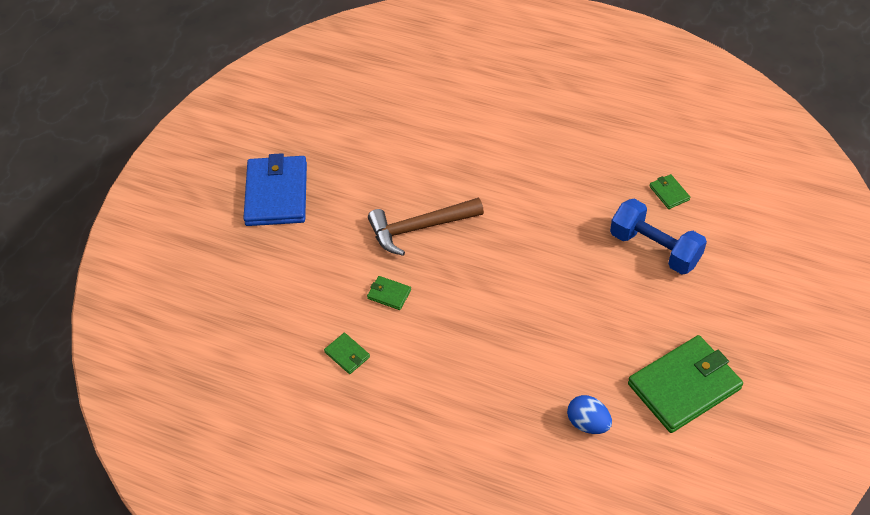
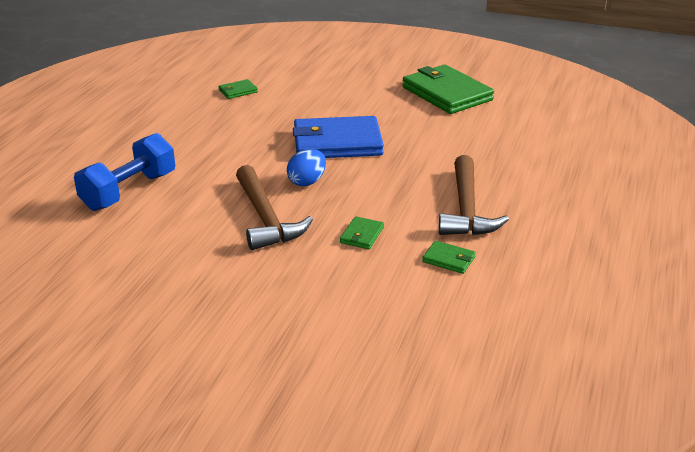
camera: 95 degrees left, 20 degrees down
(276, 194) = (189, 334): blue wallet -> blue wallet (337, 143)
(347, 354) = (449, 259): green wallet -> green wallet turned 75 degrees clockwise
(426, 377) = (466, 209): none -> brown hammer
(588, 423) = (494, 131): blue egg -> blue egg (307, 182)
(654, 249) = (303, 99): blue dumbbell -> blue dumbbell (129, 191)

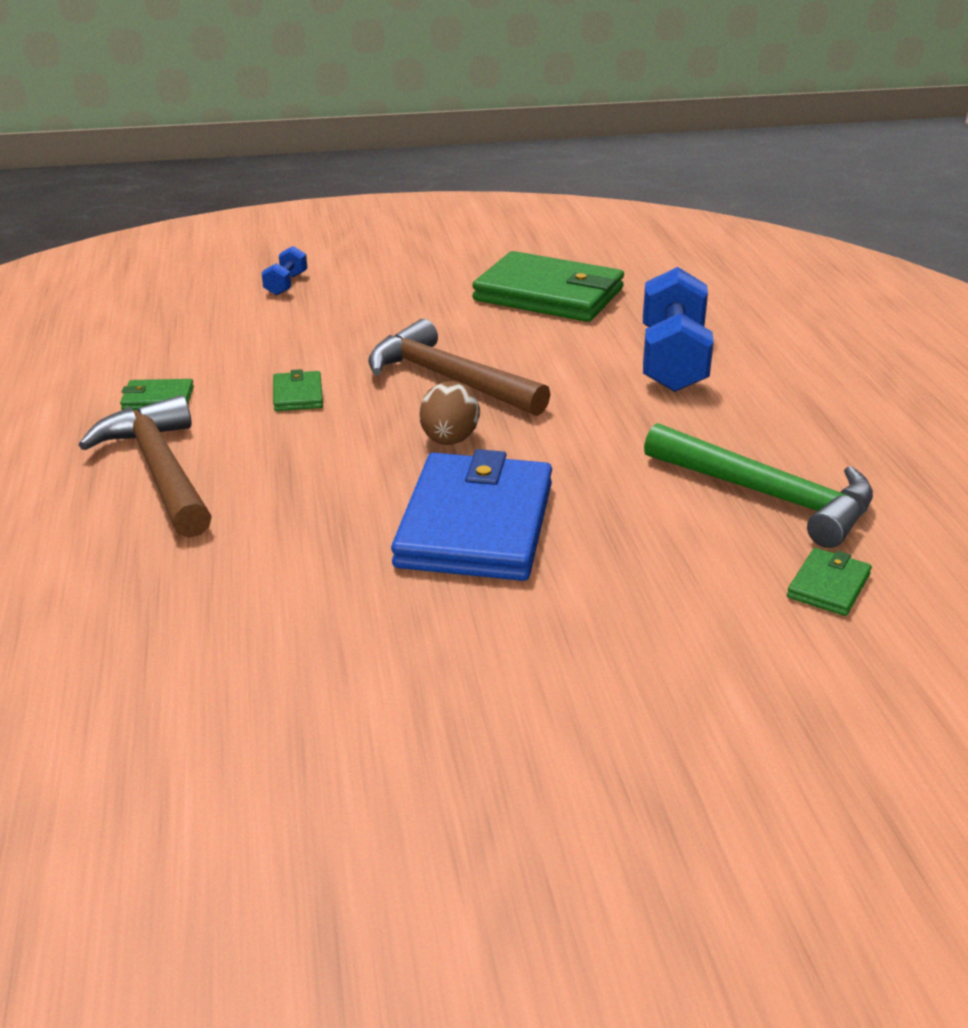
camera: 150 degrees right, 0 degrees up
(206, 119) = (769, 496): none -> green hammer
(286, 356) = (286, 284): none -> blue dumbbell
(307, 182) = (449, 440): blue egg -> brown egg
(337, 143) = (476, 524): blue wallet -> blue wallet turned 45 degrees counterclockwise
(447, 93) = (346, 766): green wallet -> green wallet (549, 294)

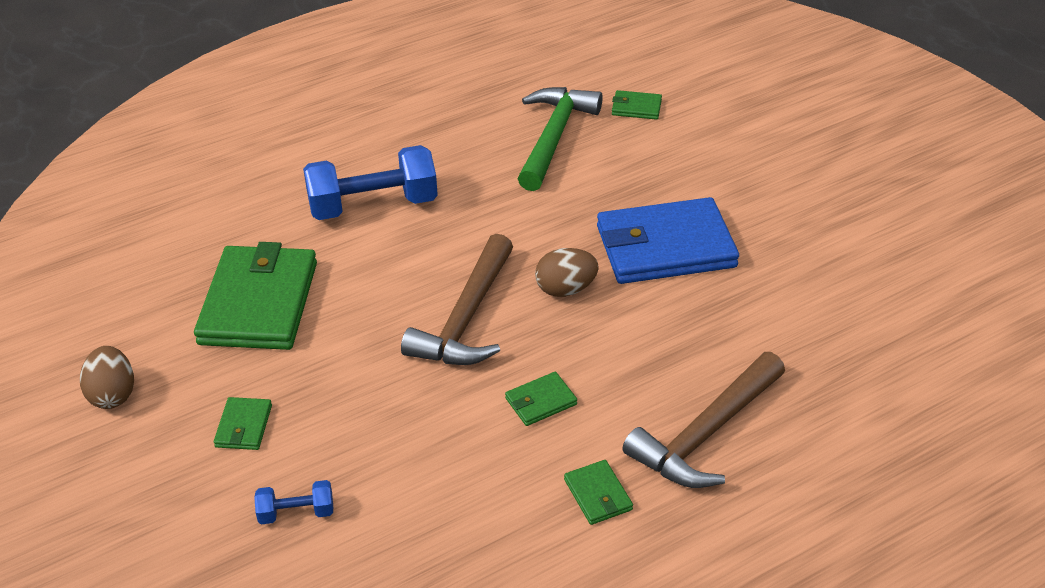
camera: 110 degrees left, 10 degrees up
(397, 276) = (243, 426): none -> green wallet
(478, 239) = (112, 394): none -> brown egg

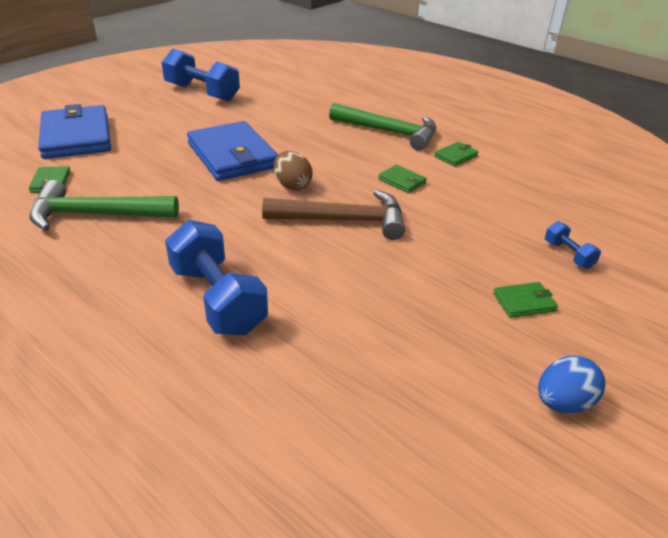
camera: 110 degrees left, 5 degrees down
(112, 394) = (563, 402): brown egg -> blue egg
(259, 303) = (387, 338): green wallet -> none
(705, 434) = (389, 132): brown hammer -> green hammer
(752, 122) = (76, 136): none -> blue wallet
(897, 238) = (202, 93): none -> blue dumbbell

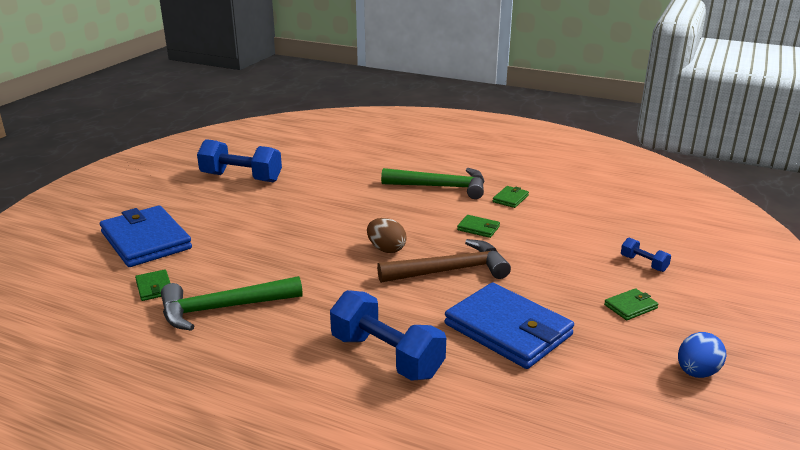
camera: 15 degrees left, 10 degrees down
(232, 155) = (313, 232): blue wallet -> blue wallet (508, 330)

